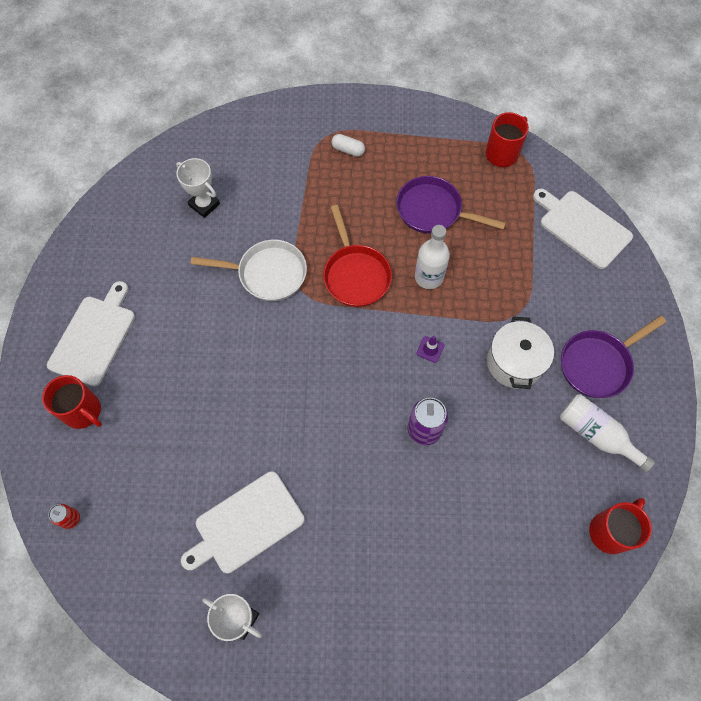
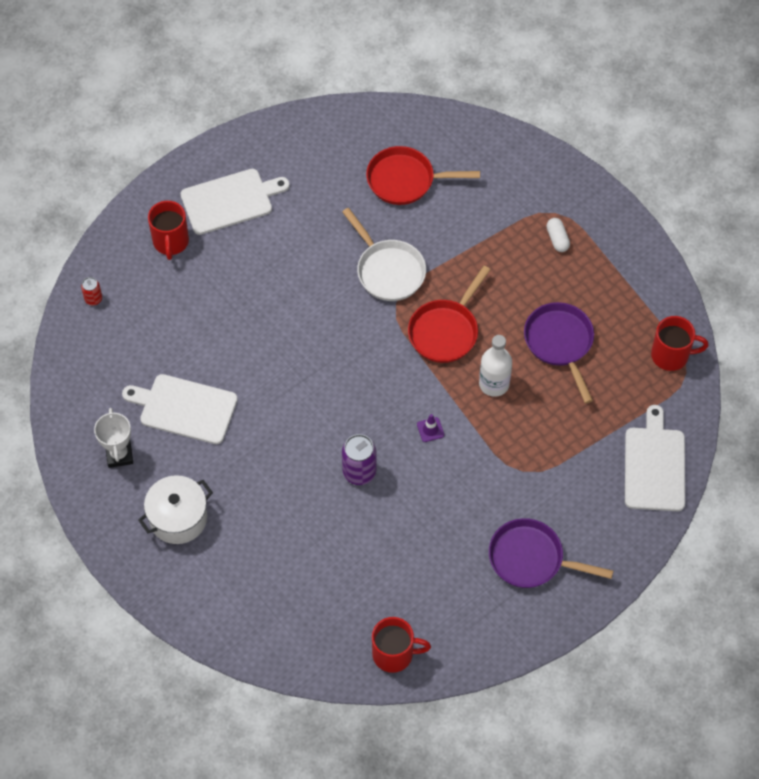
camera: 50 degrees right, 5 degrees down
(204, 205) = (405, 180): white trophy -> red pan
(514, 363) = (475, 497): white pot -> white pot (178, 518)
(596, 434) = (466, 595): white bottle -> none

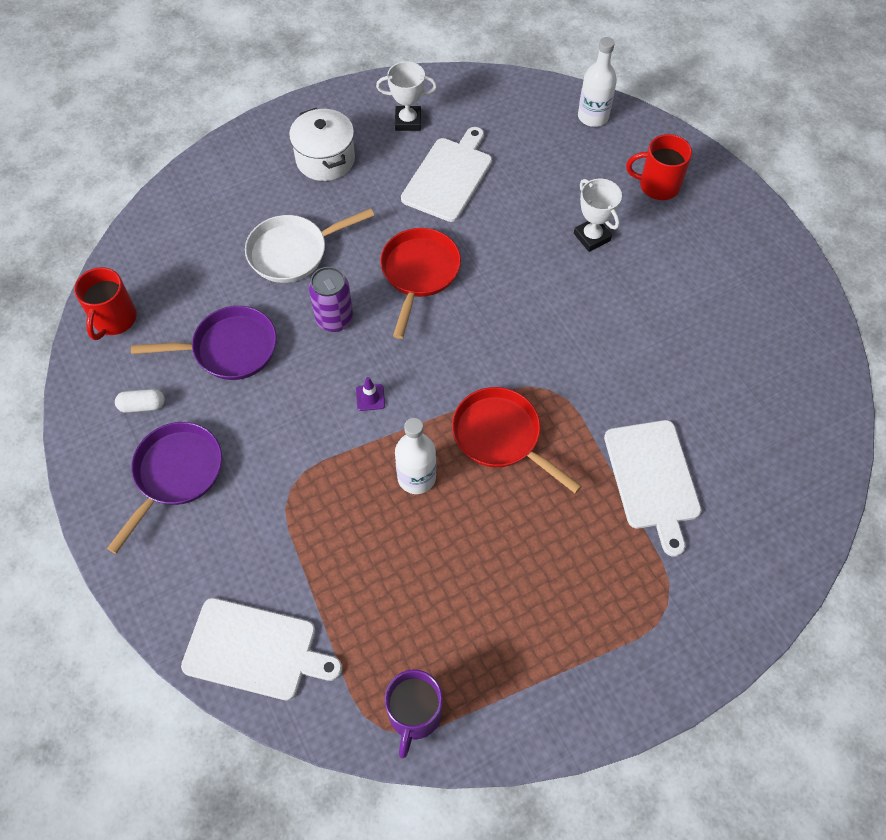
camera: 100 degrees right, 0 degrees up
(93, 299) = (593, 116): red can -> white bottle
(230, 201) = (709, 244): white cutting board -> white cutting board (652, 479)
(237, 287) = (592, 237): none -> white trophy
(388, 270) = (596, 388): white pan -> white pan (293, 252)
(405, 180) = (730, 428): red pan -> red pan (419, 273)
(557, 239) = (623, 599): white capsule -> white capsule (142, 405)
(560, 343) = (460, 568): purple pan -> purple pan (229, 349)
(671, 355) = (414, 714): red mug -> purple mug

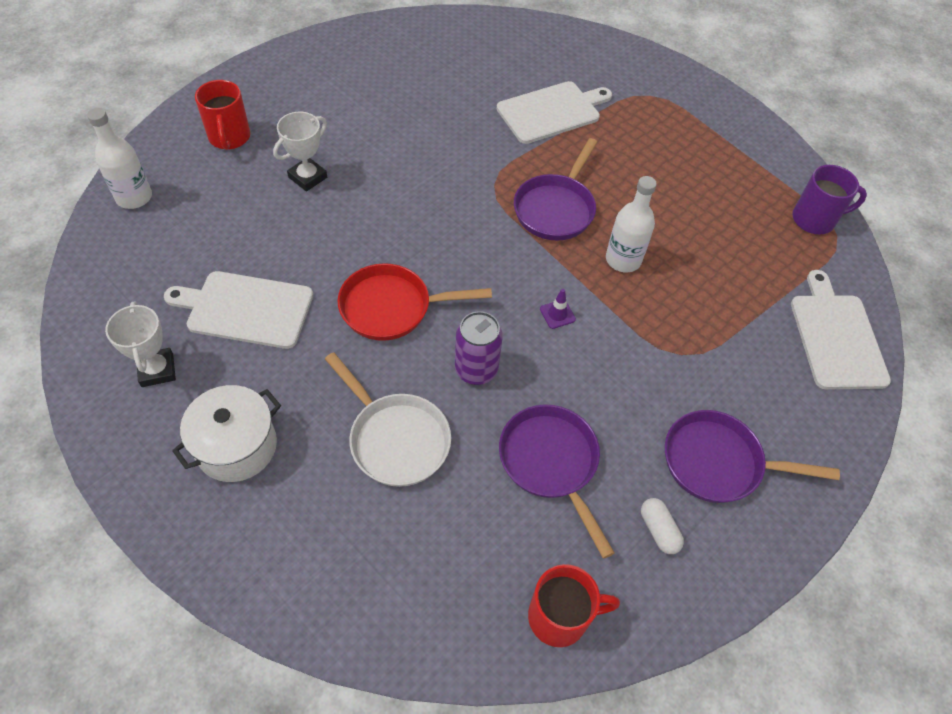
camera: 110 degrees left, 5 degrees down
(501, 436) = (556, 209): red pan -> purple pan

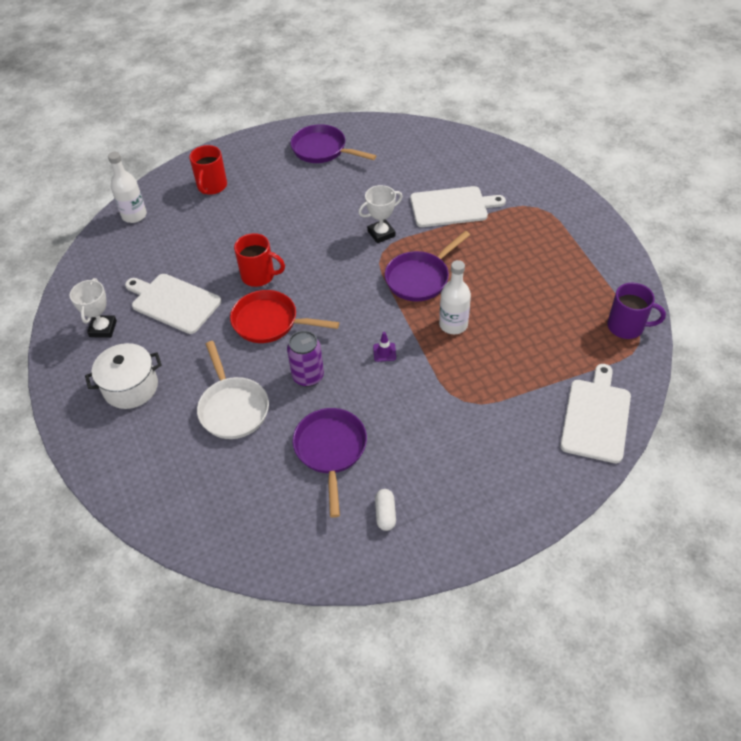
camera: 25 degrees right, 5 degrees down
(307, 177) = (252, 223): white trophy -> white trophy (381, 233)
(560, 617) = (289, 548): red mug -> red mug (259, 276)
(718, 462) = (453, 481): purple pan -> purple pan (322, 150)

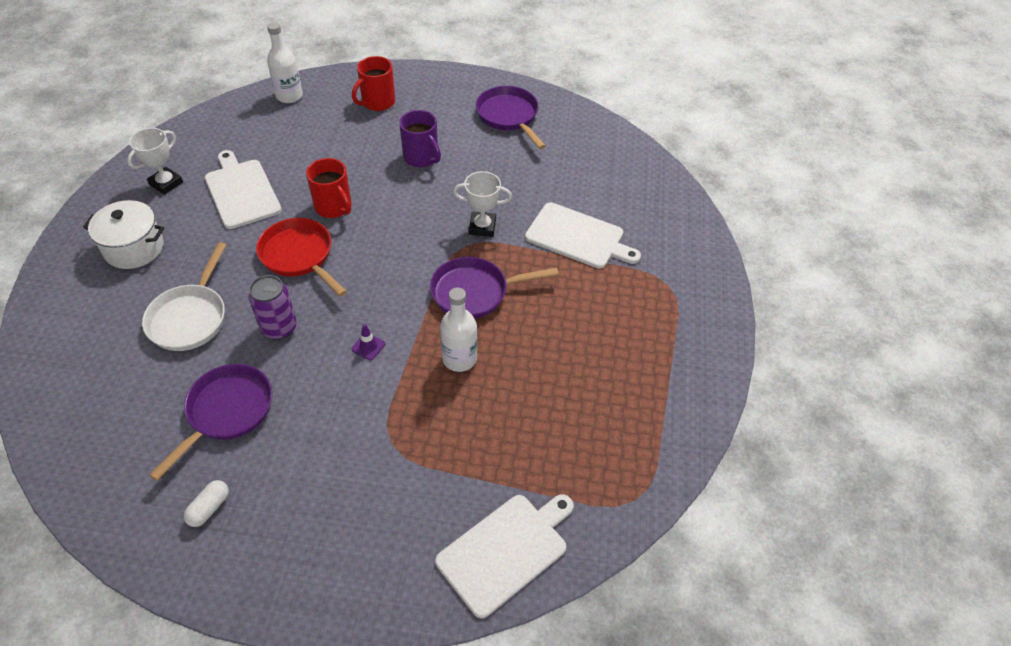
camera: 30 degrees right, 0 degrees up
(626, 327) = (638, 472): purple mug -> purple mug (421, 157)

